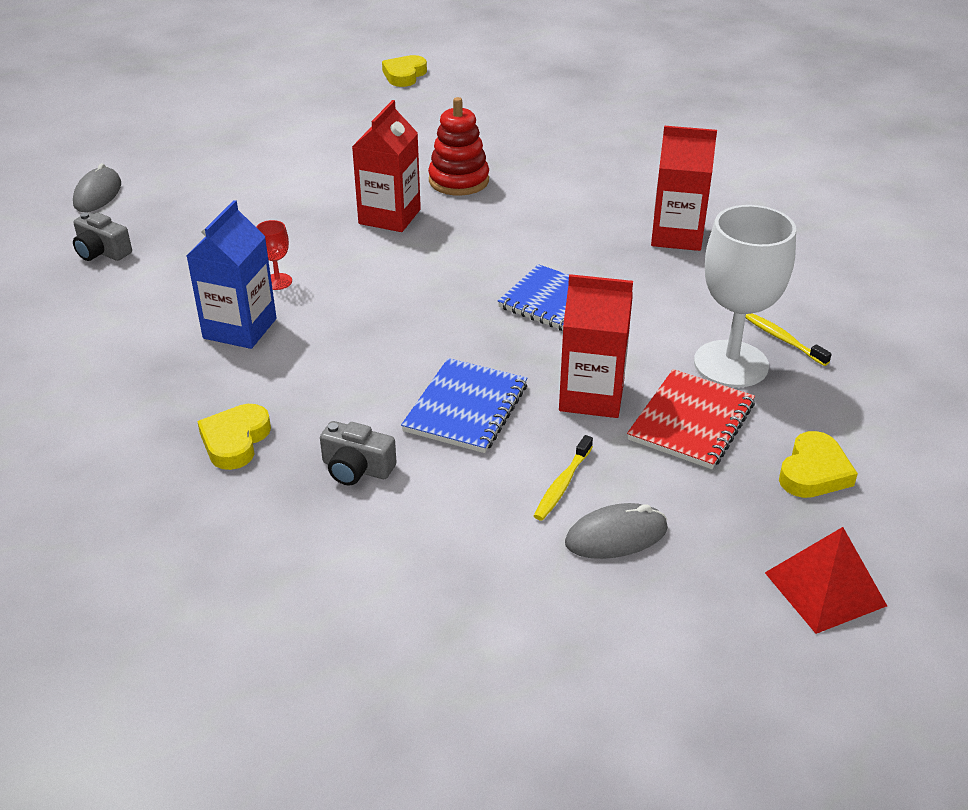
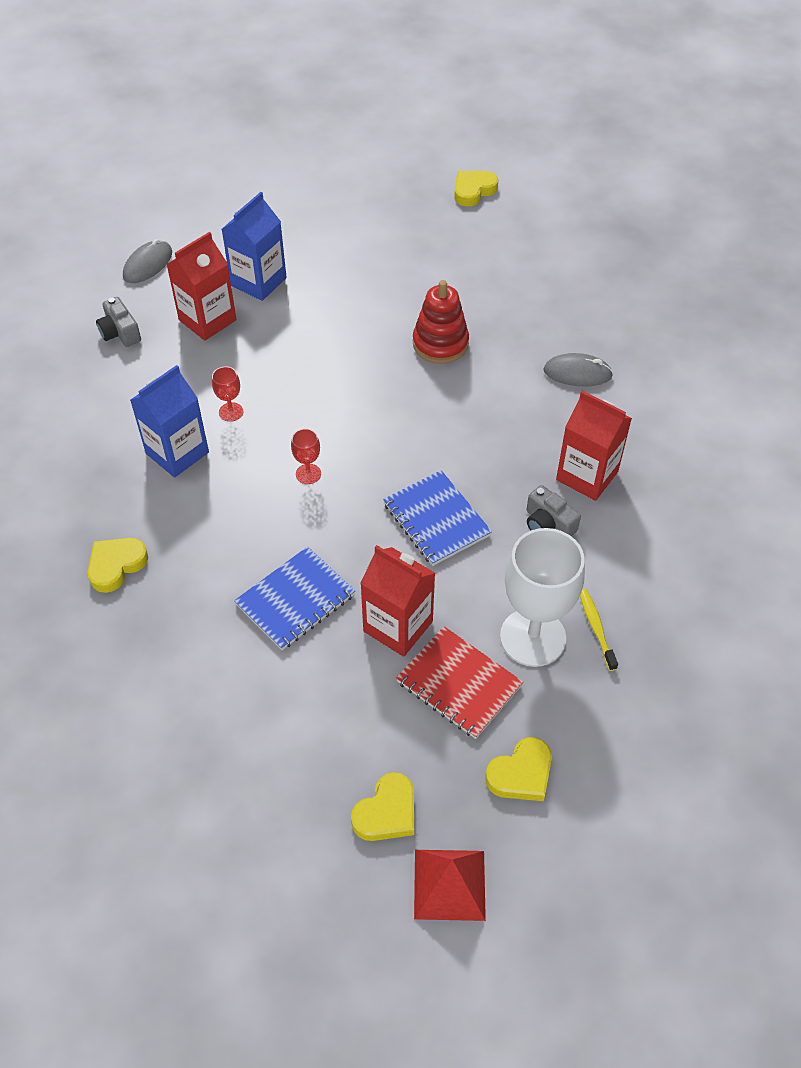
camera: 25 degrees right, 15 degrees up
(233, 180) = (258, 282): none -> blue carton
(356, 468) = (184, 626): grey camera -> grey camera (548, 524)
(389, 216) = (358, 368): red carton -> red carton (207, 320)
(400, 306) = (308, 474): none -> red goblet
(562, 484) = (321, 703): yellow toothbrush -> none
(616, 536) = (329, 768): grey mouse -> grey mouse (577, 373)
(691, 421) = (459, 683): red notebook -> red notebook turned 75 degrees clockwise
(708, 551) = (386, 812): none -> yellow heart

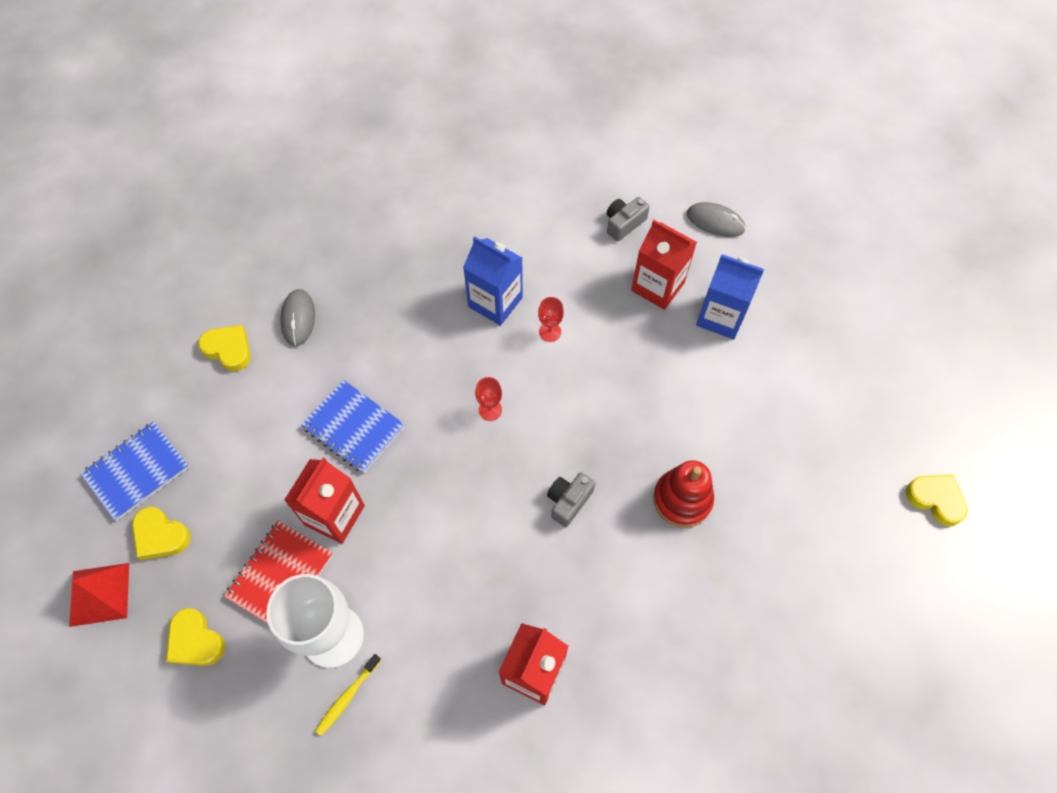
camera: 80 degrees right, 10 degrees up
(116, 565) = (373, 289): yellow heart -> yellow heart (228, 349)
(436, 519) = (455, 530): blue notebook -> blue notebook (137, 471)
(548, 524) = (465, 637): grey camera -> grey camera (568, 501)
(577, 373) = (675, 649): grey mouse -> grey mouse (298, 319)
(596, 628) = (348, 696): yellow toothbrush -> yellow toothbrush turned 150 degrees clockwise

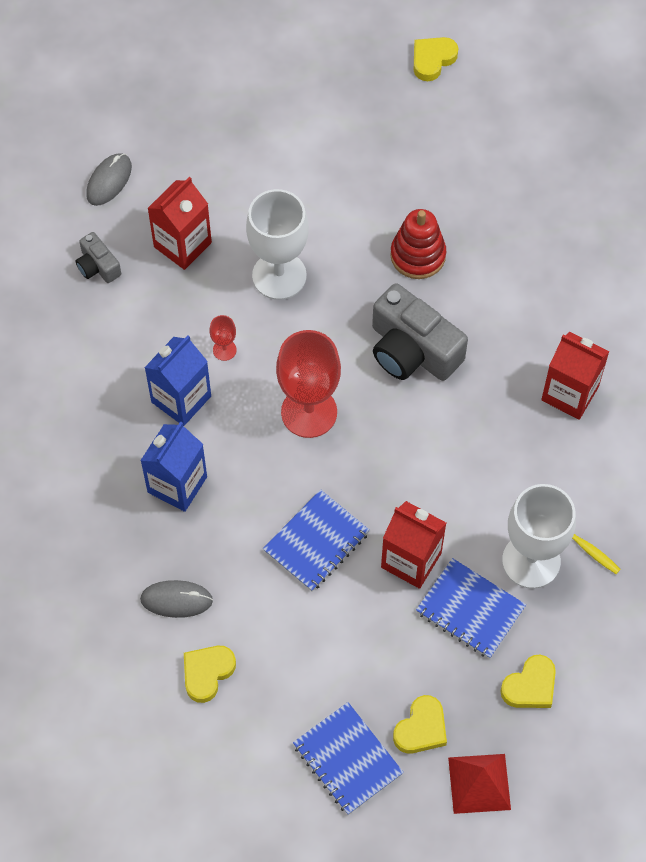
camera: 85 degrees left, 0 degrees up
(280, 576) = (470, 609): red notebook -> blue notebook
(490, 410) = (309, 412): red goblet -> red goblet, size x2.34
(568, 501) = (412, 350): grey camera -> grey camera, size x1.98
(637, 371) = (279, 276): none -> white goblet
(721, 317) = (226, 194): blue carton -> blue carton (177, 484)

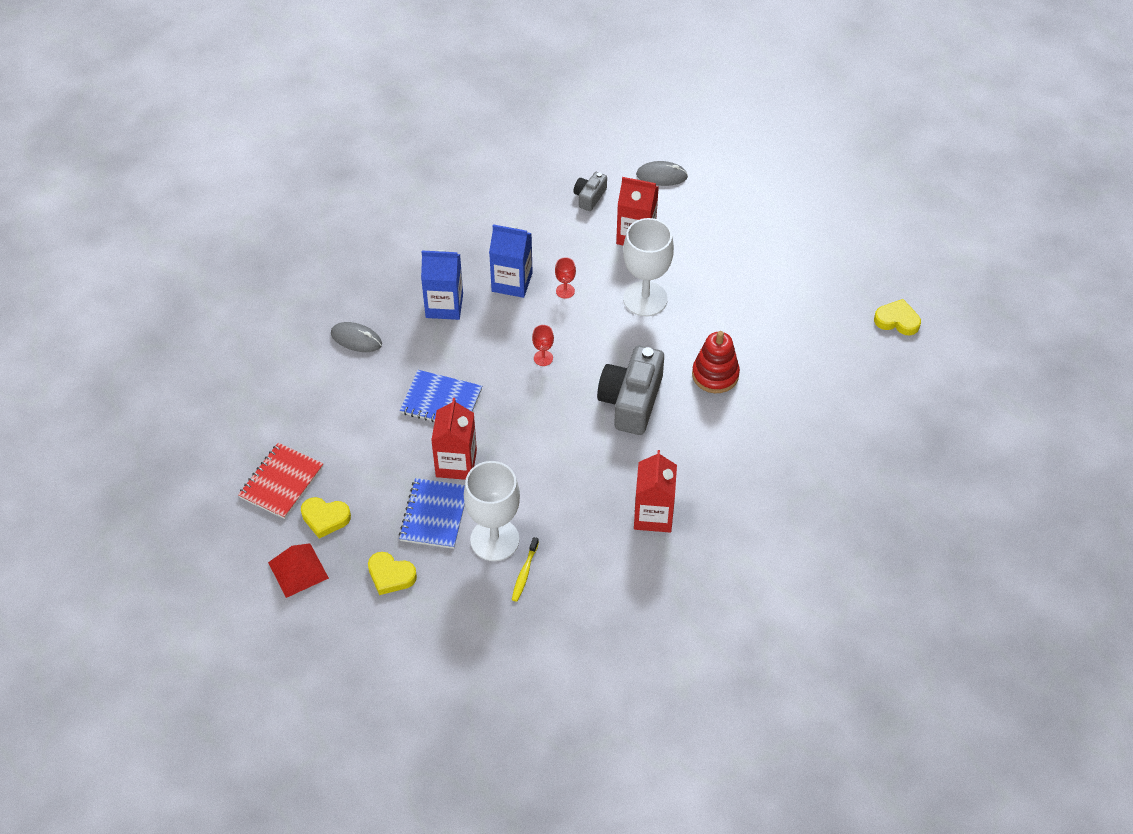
camera: 65 degrees right, 10 degrees down
(176, 600) = (356, 339): grey mouse -> grey mouse turned 45 degrees counterclockwise
(207, 673) = (310, 377): yellow heart -> none
(309, 412) = (543, 358): red goblet -> red goblet, size x0.43
(347, 759) = (281, 482): blue notebook -> red notebook

